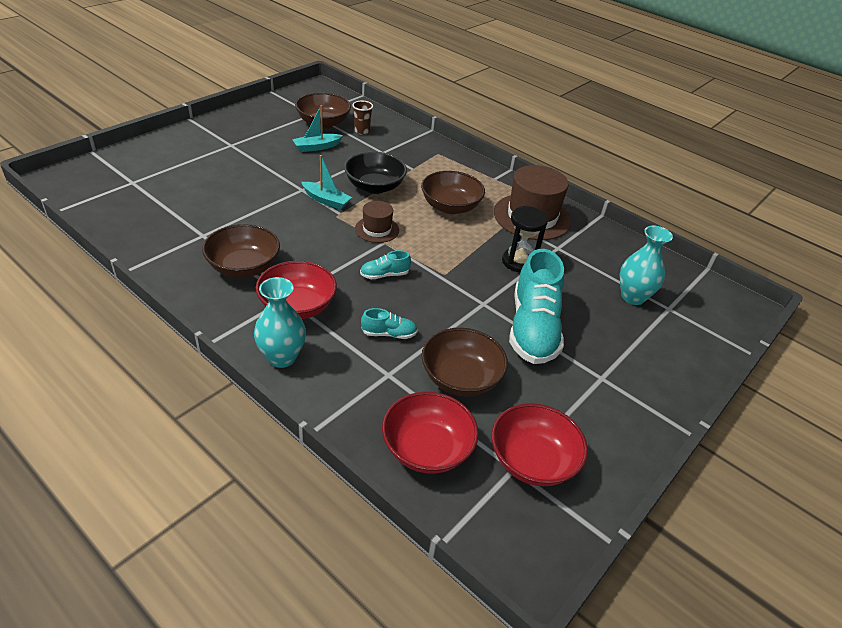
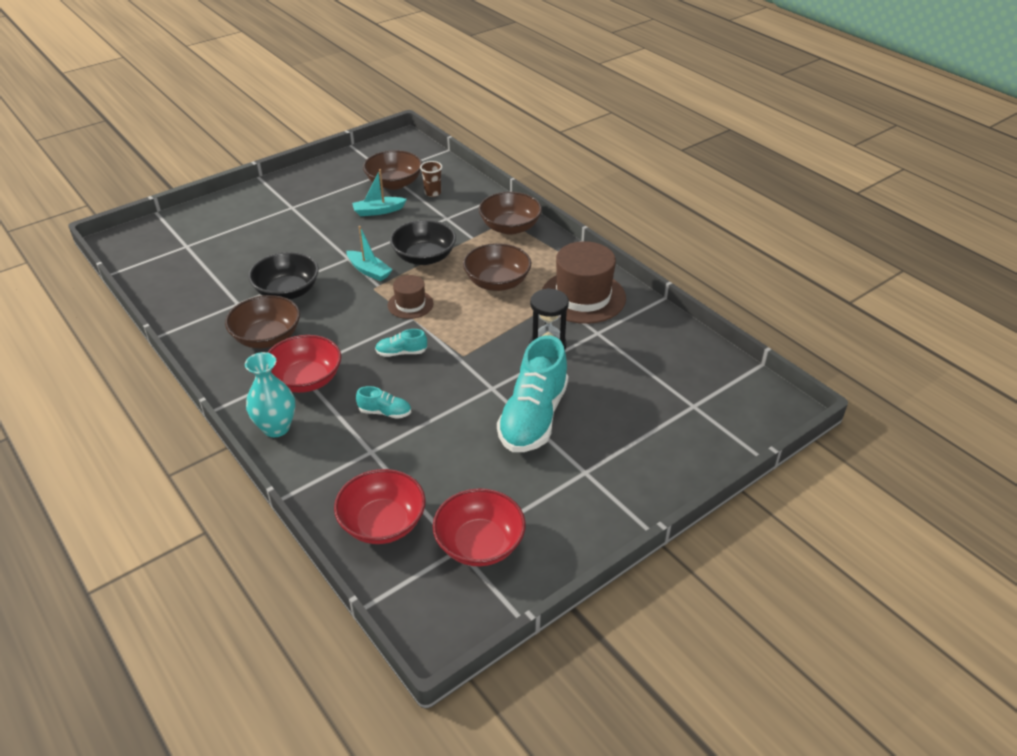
camera: 15 degrees right, 0 degrees up
(251, 222) = (287, 291): none -> black bowl
(461, 378) = (440, 460): brown bowl -> brown bowl (510, 227)
(632, 297) = (658, 391): turquoise vase -> none

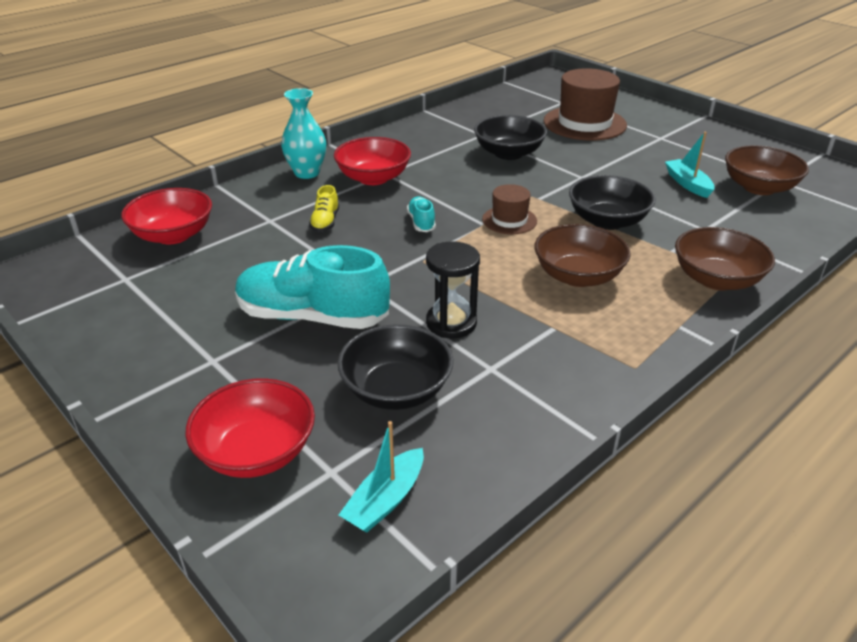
camera: 85 degrees right, 5 degrees down
(267, 337) = (433, 153): brown bowl -> none
(369, 271) = (563, 190): turquoise boat -> turquoise boat (385, 500)
(385, 412) = (325, 222): turquoise shoe -> yellow shoe
(432, 193) = (758, 215): brown cup -> none
(479, 544) = (126, 290): red bowl -> red bowl (256, 452)
(583, 297) = (573, 352): brown hat -> brown hat (584, 123)
(619, 375) = (396, 390): none -> black bowl

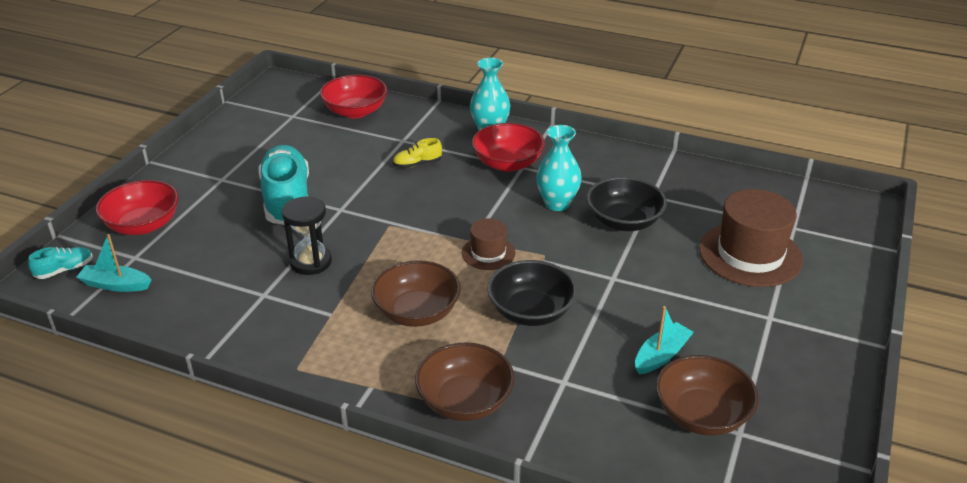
camera: 65 degrees right, 0 degrees up
(396, 390) = (221, 259): black bowl -> none
(421, 222) = (449, 208): turquoise shoe -> turquoise shoe (64, 270)
(459, 172) = (557, 203): none -> turquoise vase

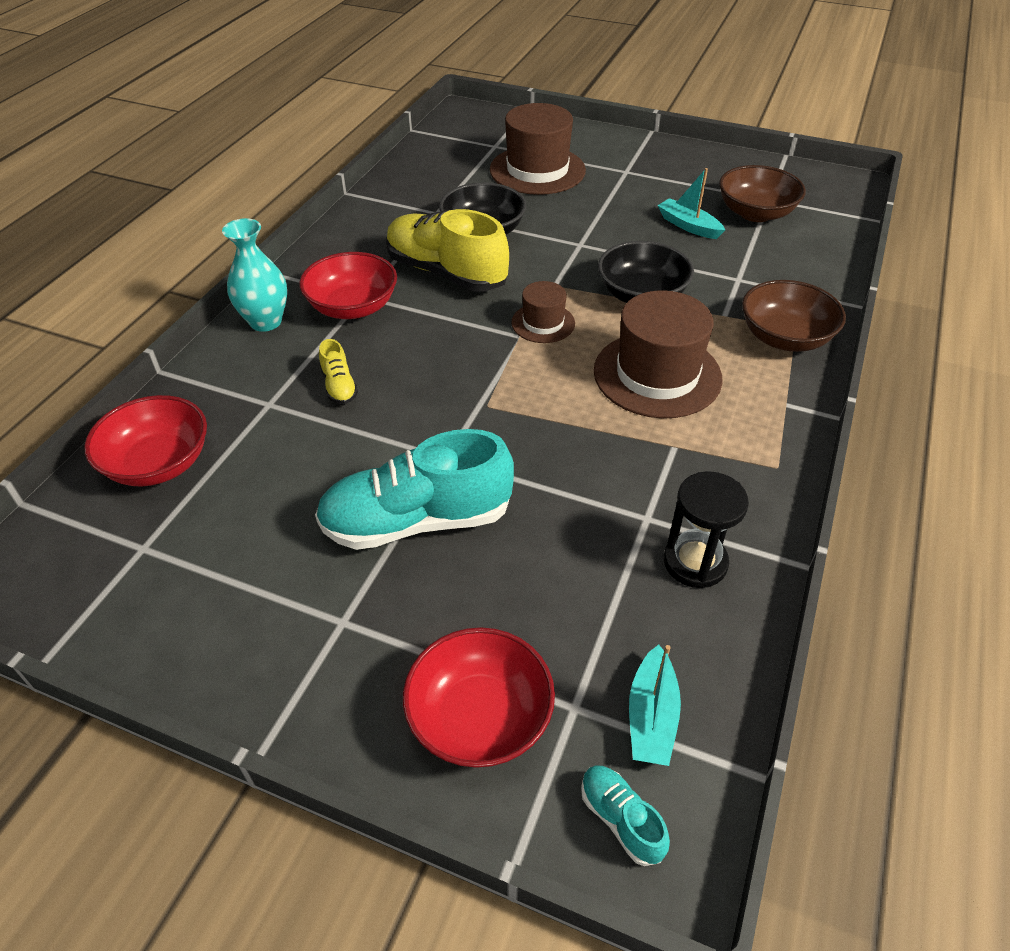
camera: 90 degrees left, 10 degrees up
(311, 262) = (571, 476): black hourglass -> black hourglass (695, 562)
(417, 312) = (657, 374): brown bowl -> brown hat
(557, 203) = (446, 273): turquoise vase -> yellow shoe

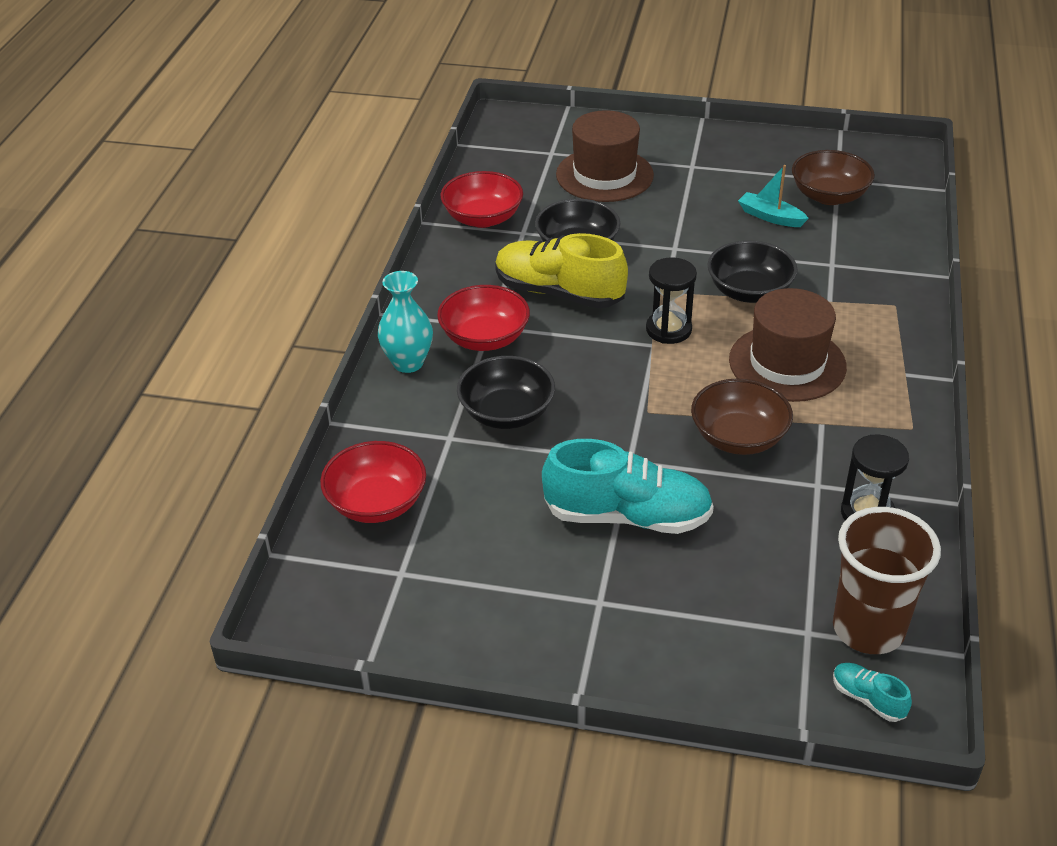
camera: 10 degrees left, 5 degrees down
(339, 386) = (506, 413): yellow shoe -> black bowl
(417, 521) = (627, 516): turquoise shoe -> turquoise shoe turned 150 degrees counterclockwise
(480, 717) = (738, 651): red bowl -> red bowl (483, 218)
(543, 323) = (668, 330): brown hat -> black hourglass
(651, 716) = (868, 629): turquoise boat -> brown cup
(784, 338) = (888, 315): brown bowl -> brown bowl (738, 437)

